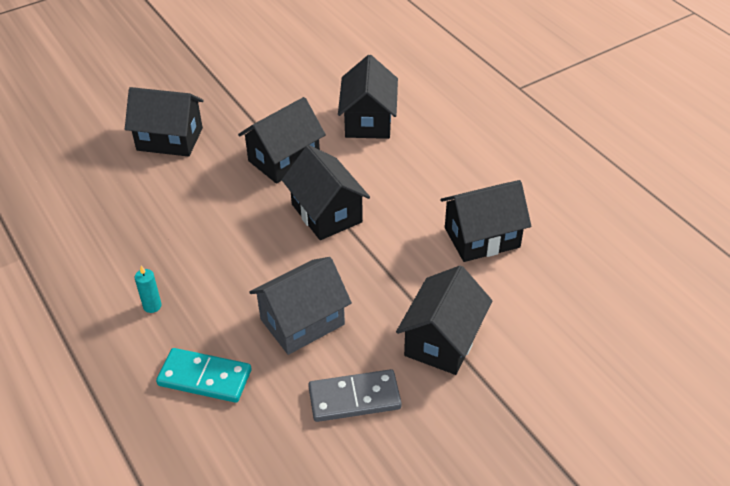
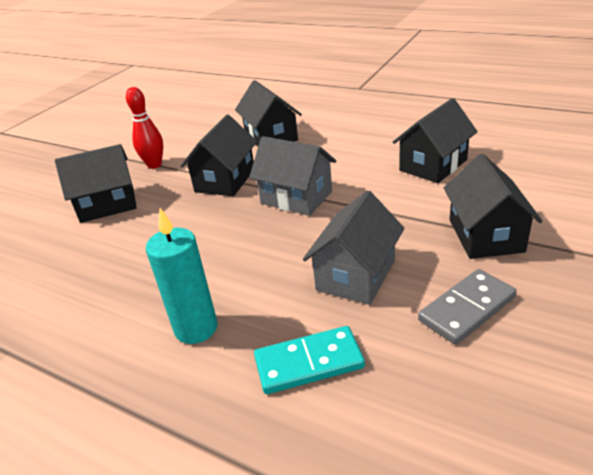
camera: 25 degrees left, 10 degrees down
(152, 306) = (196, 328): turquoise candle -> turquoise candle, size x2.06
(239, 107) = (154, 165): none -> red bowling pin
(326, 213) = (296, 197): black house -> grey house

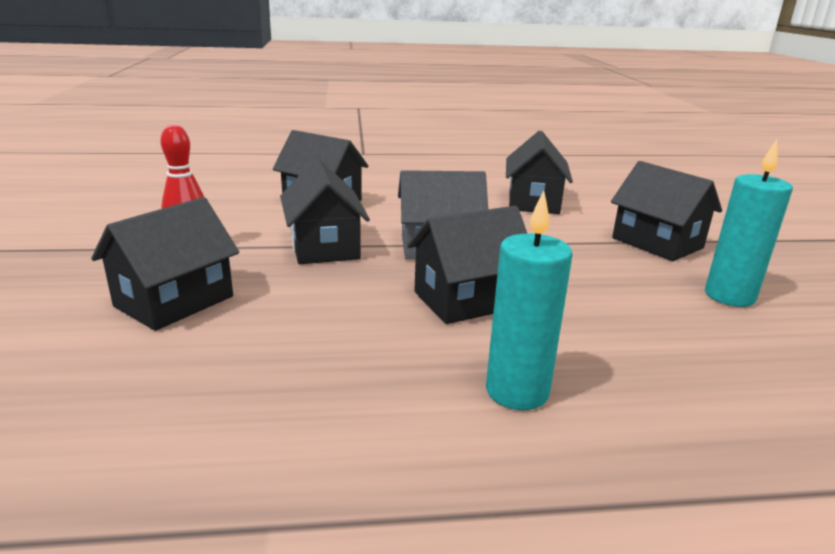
camera: 40 degrees left, 10 degrees down
(256, 249) = (467, 299): none -> black house
(309, 363) = (681, 379): turquoise domino -> none
(356, 275) = (603, 296): grey house -> none
(467, 309) = (729, 296): grey domino -> turquoise candle

